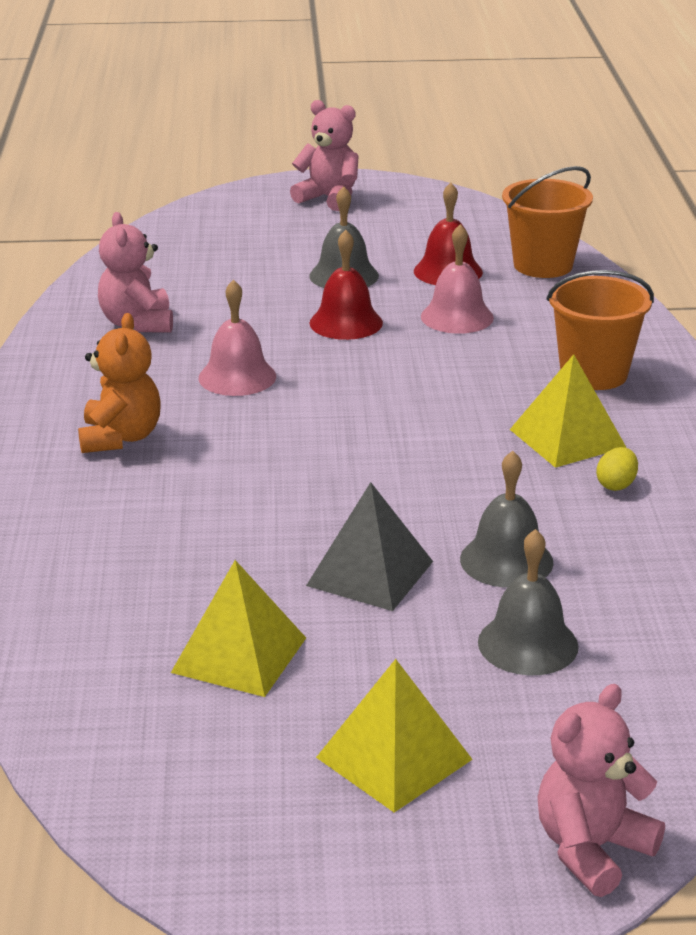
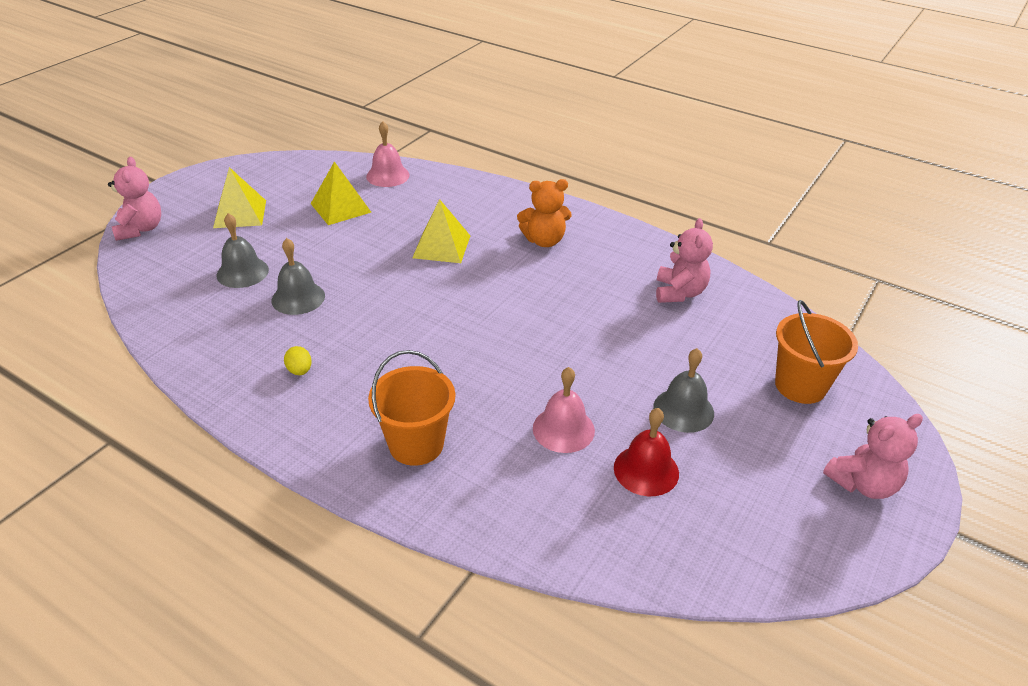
camera: 125 degrees right, 10 degrees up
(120, 438) = (544, 240): orange teddy bear -> orange teddy bear turned 45 degrees counterclockwise
(137, 323) = (679, 292): pink teddy bear -> pink teddy bear turned 75 degrees clockwise
(237, 377) = (572, 299): pink bell -> pink bell (388, 175)
(346, 323) = (603, 373): red bell -> none
(370, 573) = (344, 258): grey pyramid -> none
(543, 265) = (610, 537): orange bucket -> orange bucket (800, 386)
(567, 438) = (363, 382): yellow pyramid -> yellow pyramid (441, 246)

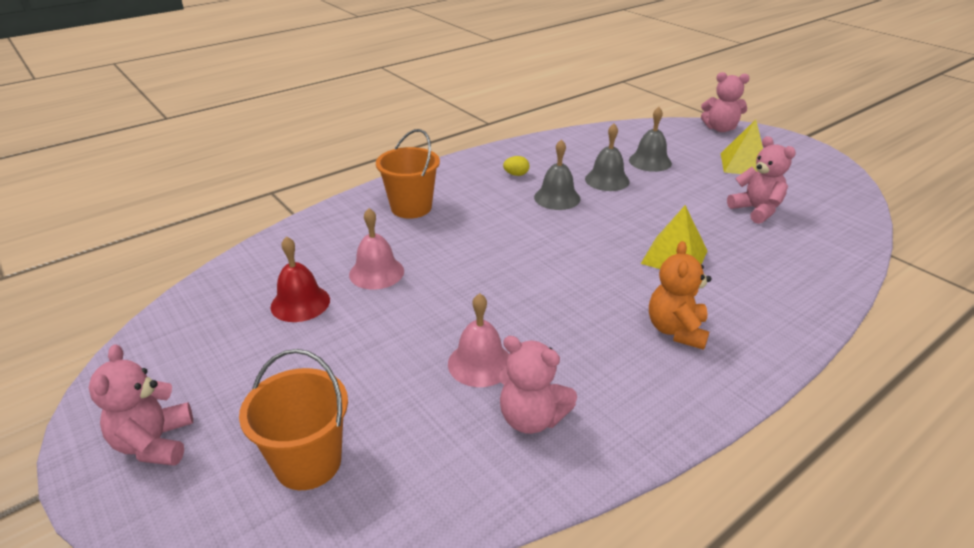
camera: 110 degrees right, 5 degrees down
(340, 208) = (756, 210): yellow pyramid -> pink teddy bear
(388, 175) = (832, 244): pink bell -> pink bell (480, 363)
(683, 410) = (345, 349): grey bell -> grey bell (557, 198)

